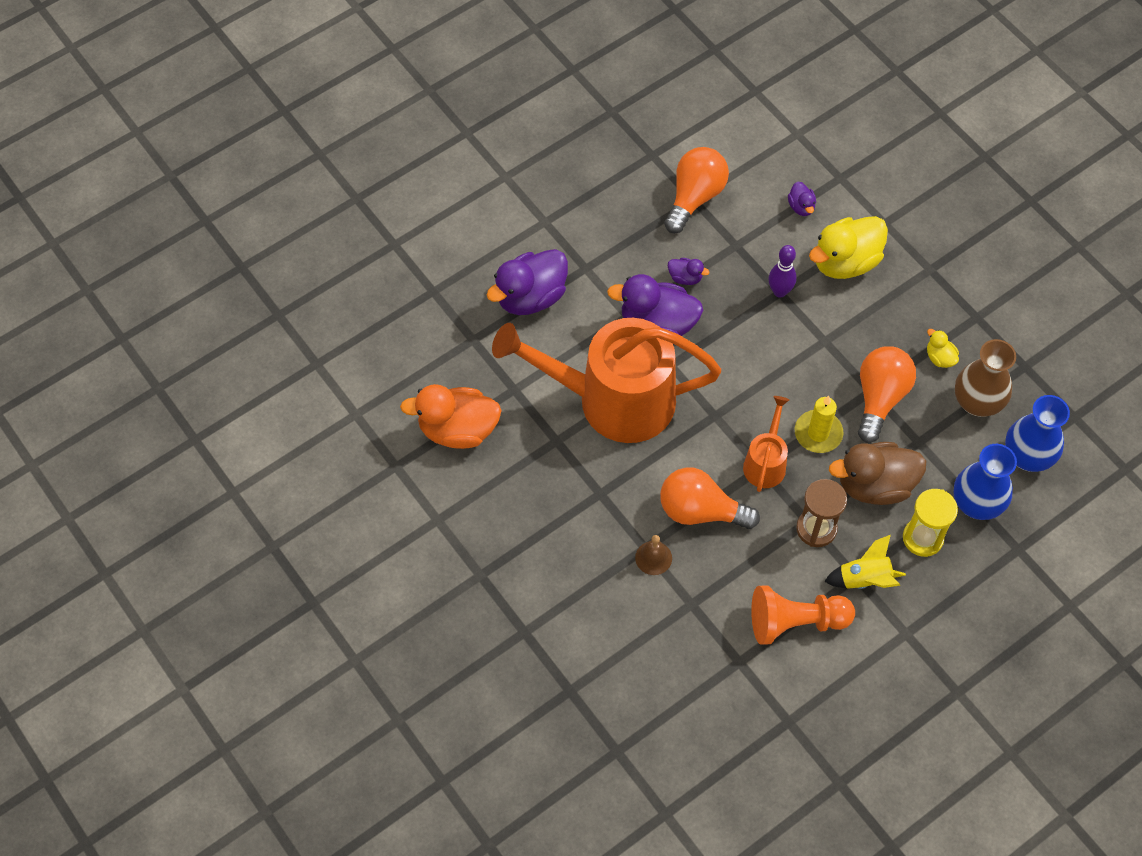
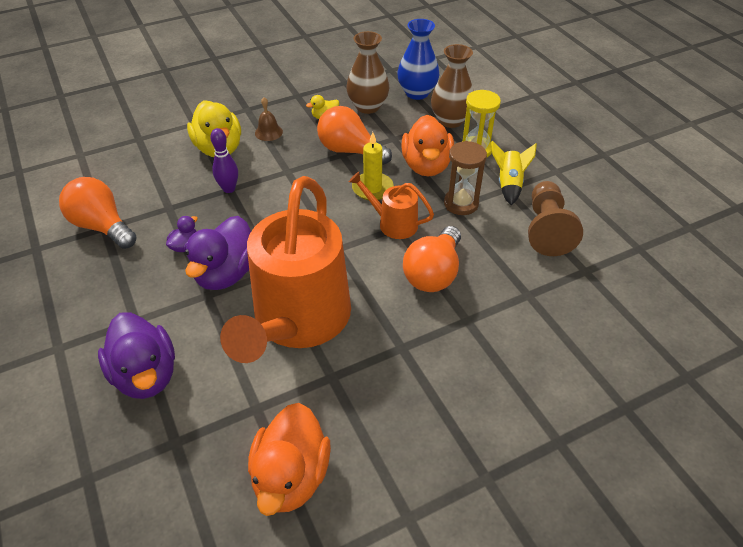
camera: 80 degrees left, 15 degrees down
(653, 558) = (478, 315): brown bell -> brown bell (268, 132)
(795, 622) = (546, 229): orange pawn -> brown pawn
(801, 207) = (153, 163): purple duck -> none
(875, 485) = (426, 166): brown duck -> orange duck
(976, 503) = (450, 120): blue vase -> brown vase

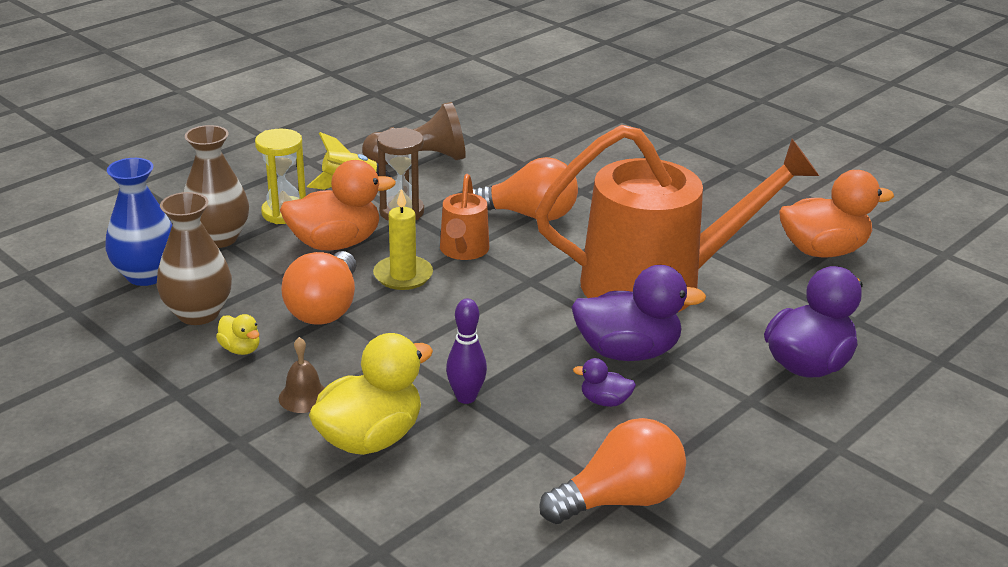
camera: 110 degrees left, 15 degrees down
(102, 226) = (620, 499): orange light bulb -> orange light bulb turned 135 degrees counterclockwise

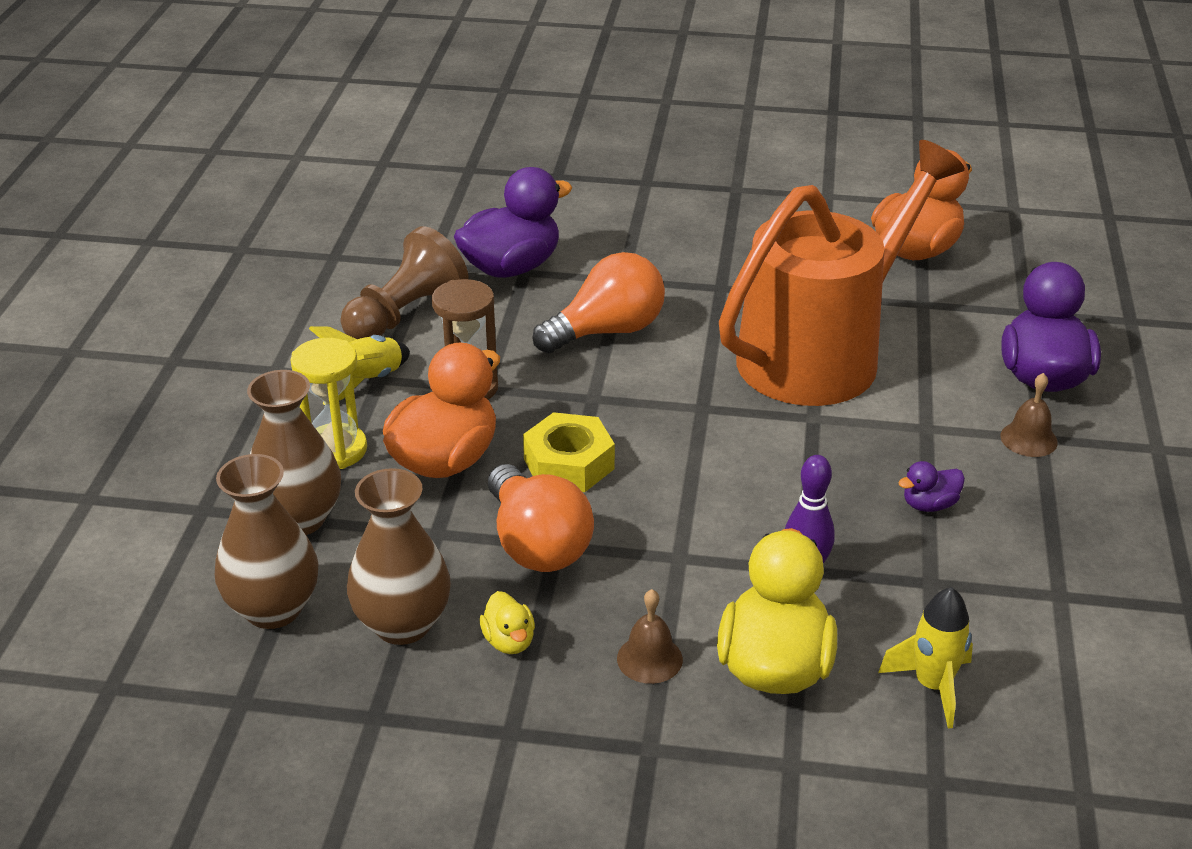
camera: 35 degrees left, 5 degrees up
(146, 275) = (273, 609): blue vase -> brown vase
(240, 349) = (509, 641): yellow duck -> yellow duck turned 60 degrees clockwise
(403, 275) = (568, 464): yellow candle -> yellow nut
(453, 501) = (932, 686): none -> yellow rocket
(463, 250) = (593, 404): orange watering can -> none
(620, 499) = (1063, 598): orange light bulb -> none
(627, 352) = (885, 441): purple duck -> purple duck (511, 267)
(739, 397) = (1028, 439): none -> brown bell

